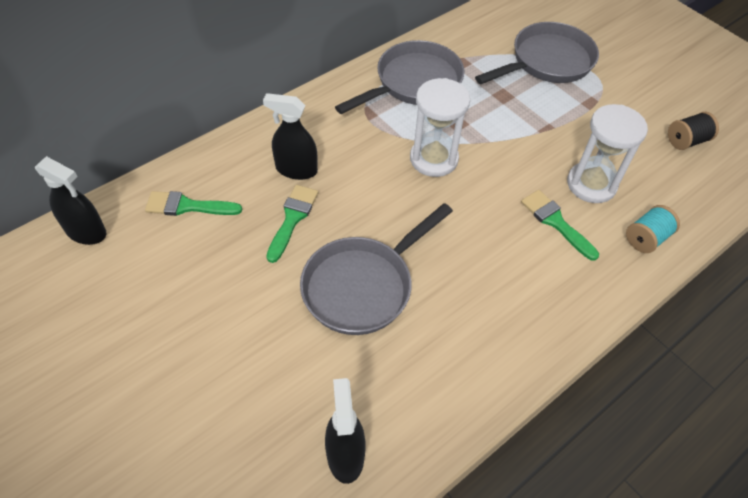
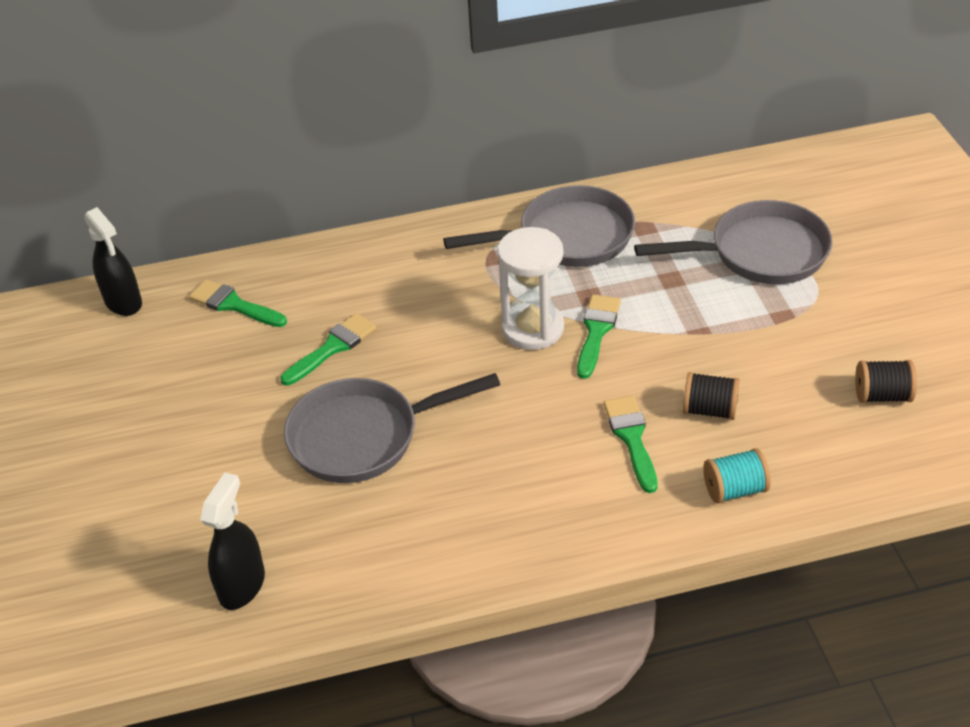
camera: 30 degrees right, 10 degrees down
(296, 169) = (369, 298): black spray bottle -> none
(479, 148) = (596, 331): none -> green brush
(591, 184) = (709, 410): white hourglass -> black spool

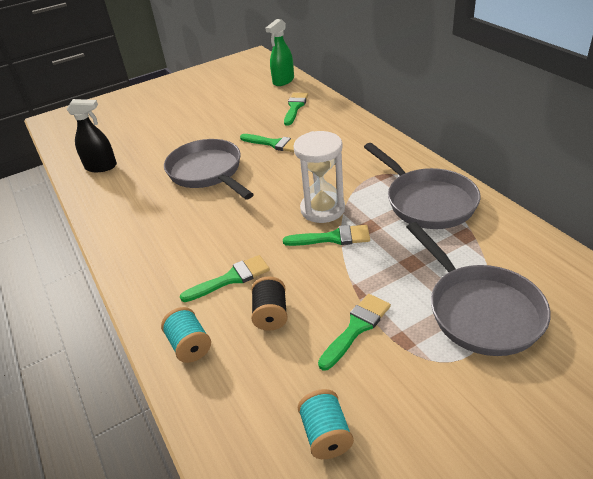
camera: 75 degrees right, 5 degrees down
(123, 302) = (283, 81): black spray bottle -> green spray bottle
(754, 345) = (356, 328): none -> green brush
(882, 395) = (326, 435): black spool -> turquoise spool

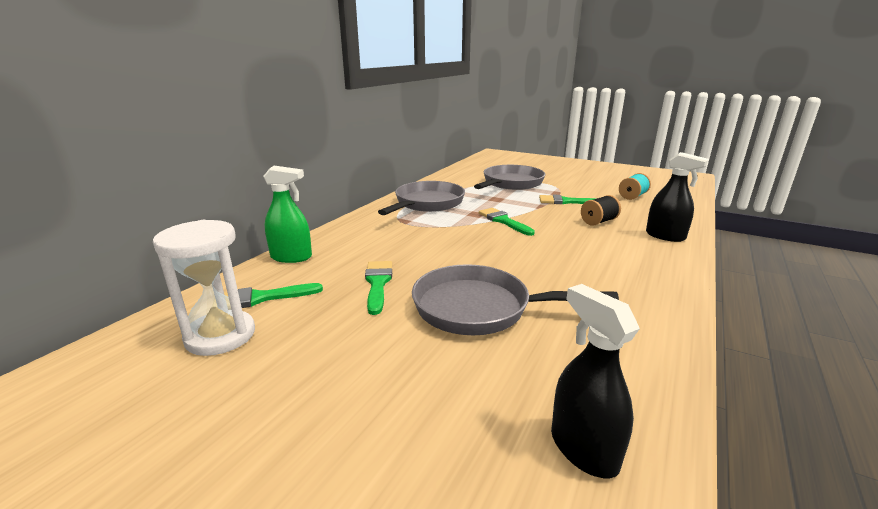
camera: 125 degrees left, 15 degrees down
(189, 345) = (665, 236): turquoise spool -> black spray bottle
(207, 172) = (479, 308): grey pan -> grey pan turned 75 degrees clockwise
(231, 278) = (596, 241): green brush -> none
(283, 81) = (137, 342): green spray bottle -> green spray bottle (291, 257)
(322, 209) = (474, 231): white hourglass -> white hourglass (220, 336)

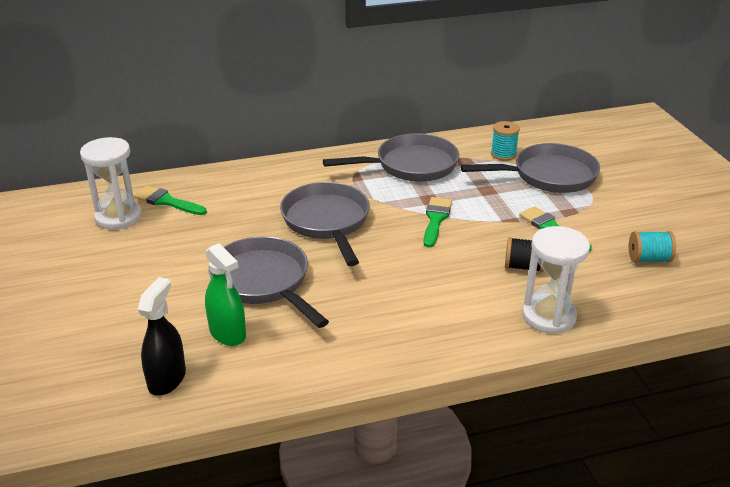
camera: 45 degrees right, 10 degrees up
(291, 257) = (227, 175): green spray bottle -> green spray bottle (227, 333)
(378, 283) = (240, 227): green brush -> none
(439, 250) = (327, 222): none -> grey pan
(467, 183) = (503, 154): none -> turquoise spool
(665, 236) = (548, 316): black spray bottle -> white hourglass

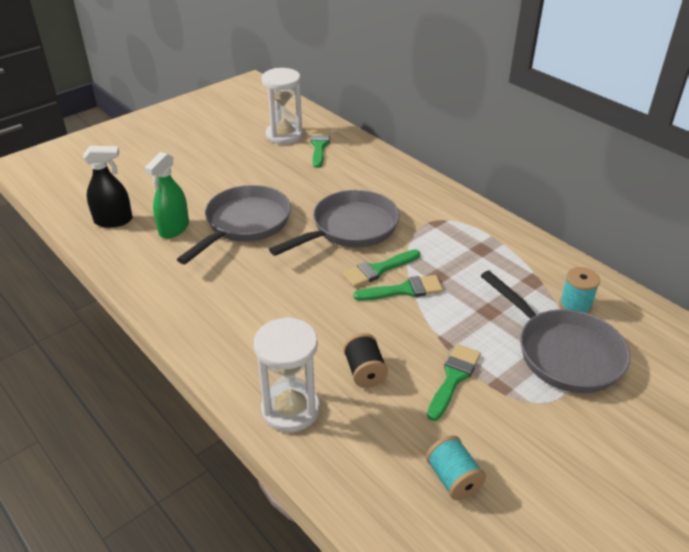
camera: 65 degrees right, 5 degrees up
(399, 224) = (378, 270): none -> green brush
(411, 165) = (488, 248): grey pan -> none

